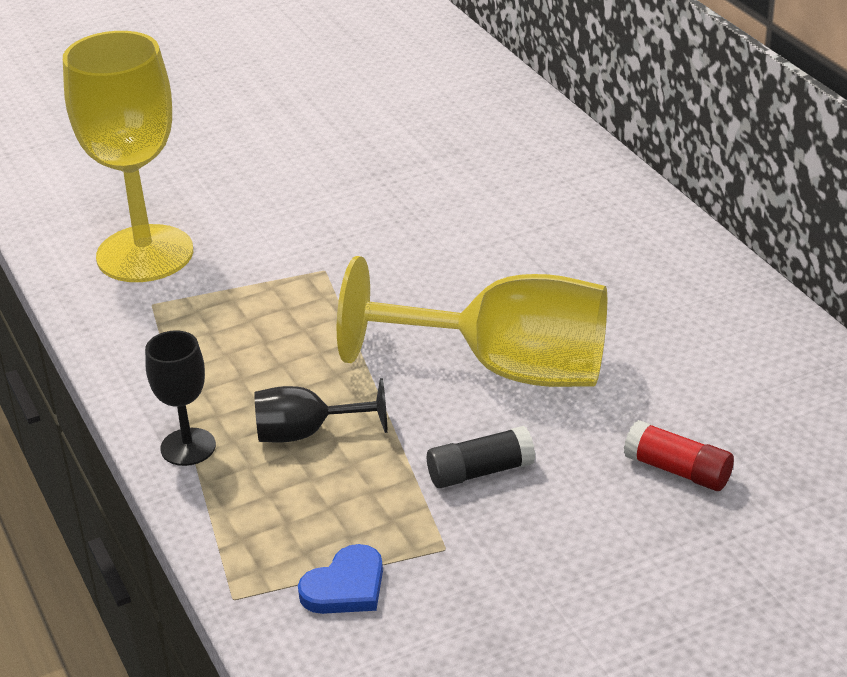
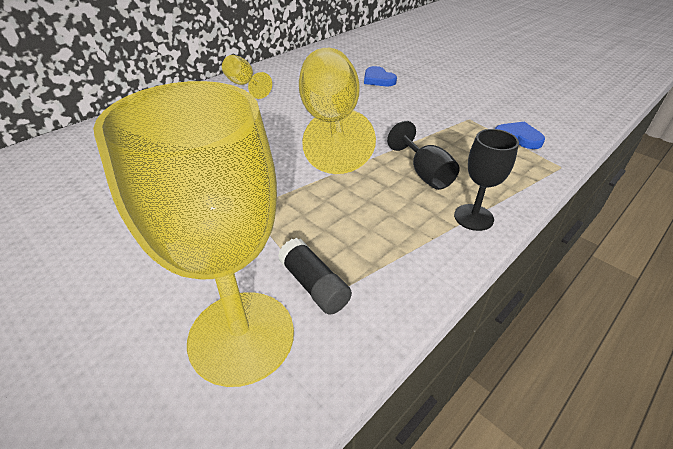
camera: 110 degrees left, 5 degrees up
(480, 472) = (413, 118): black glue stick -> black glue stick (314, 285)
(678, 470) = (378, 79): red glue stick -> blue heart
(705, 290) = (244, 85): none -> yellow goblet

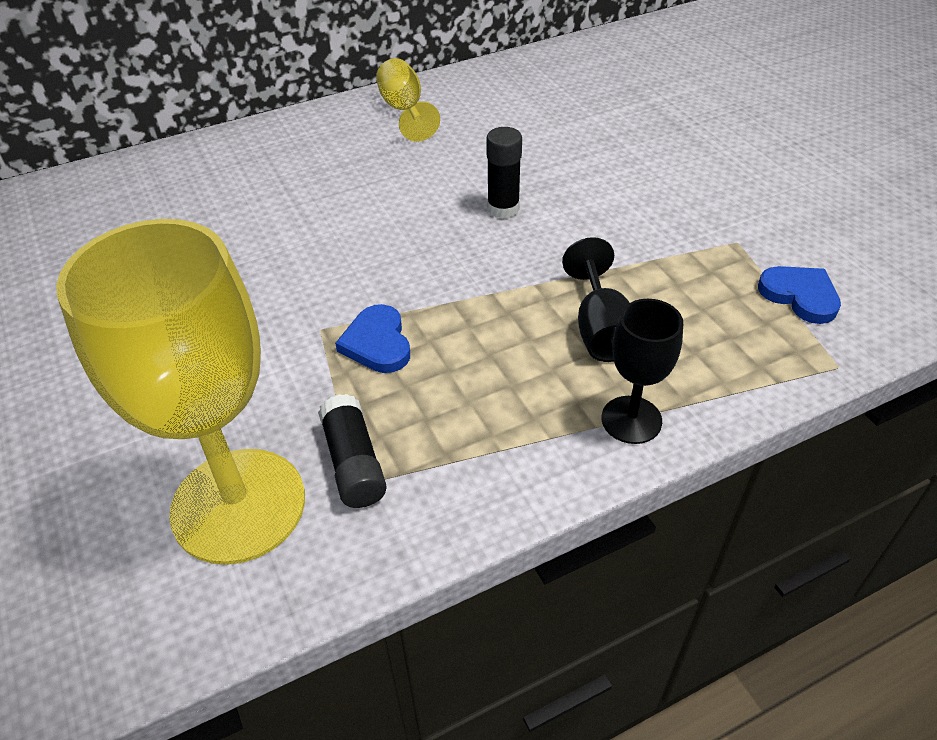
camera: 20 degrees right, 5 degrees up
(331, 123) = (503, 208): yellow goblet -> black glue stick
(378, 79) = (626, 134): blue heart -> blue heart (377, 343)

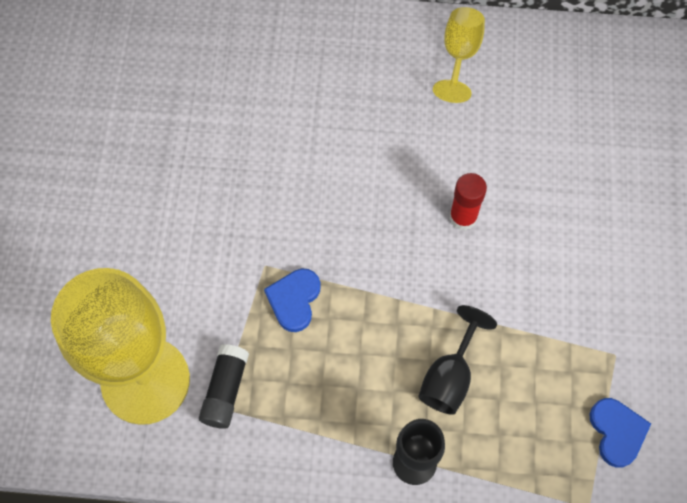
camera: 30 degrees right, 20 degrees up
(503, 208) = (463, 217): black glue stick -> red glue stick

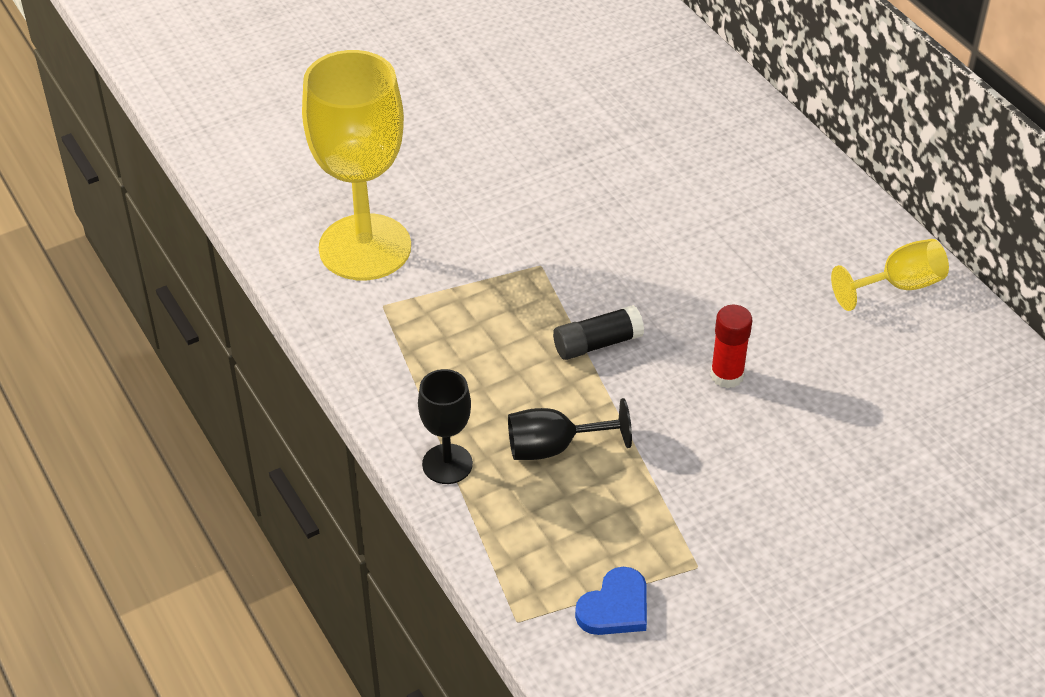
camera: 55 degrees right, 20 degrees down
(225, 390) = (401, 301): black glue stick -> black glue stick (597, 344)
(294, 300) = (526, 301): blue heart -> none

